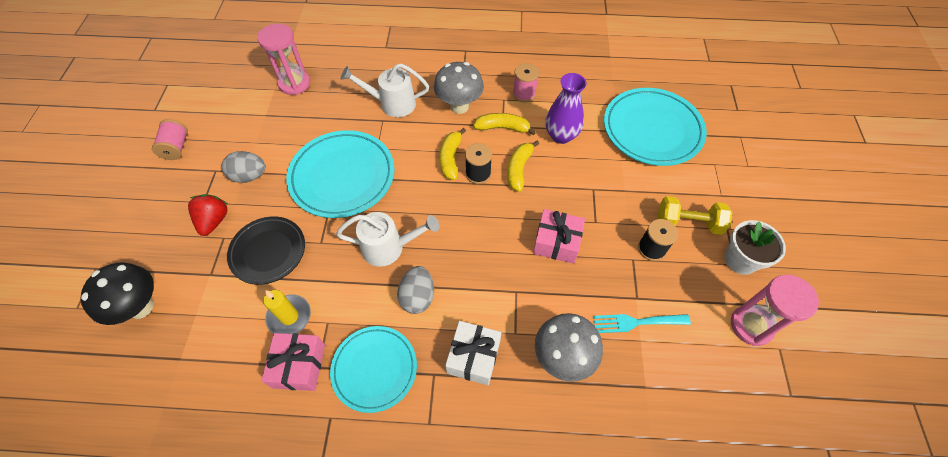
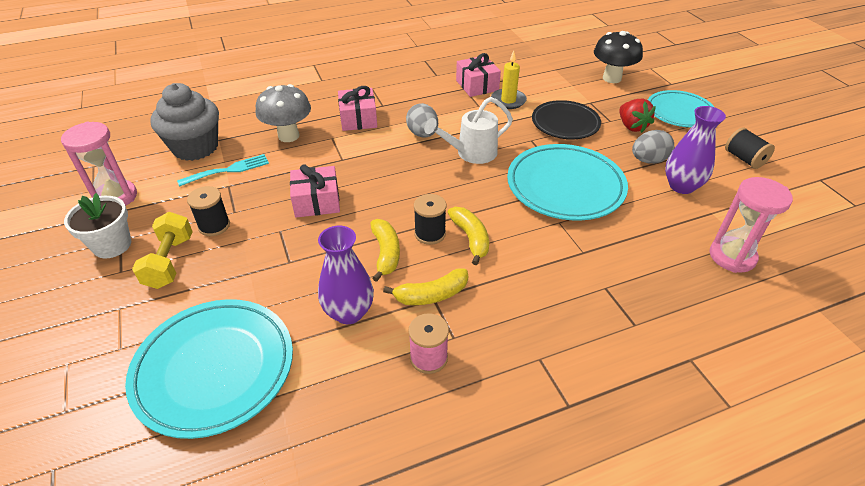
camera: 155 degrees right, 15 degrees down
(176, 147) = (744, 159): pink spool -> black spool
(256, 143) = (681, 186): none -> purple vase
(374, 369) = (425, 97): turquoise plate -> turquoise plate (679, 112)
(392, 103) = (593, 275): white watering can -> none
(459, 106) = (506, 303): grey mushroom -> none
(473, 357) = (358, 119): white gift -> pink gift
(673, 381) = (195, 147): none -> grey cupcake
(688, 223) = (169, 262): yellow dumbbell -> yellow dumbbell turned 75 degrees counterclockwise

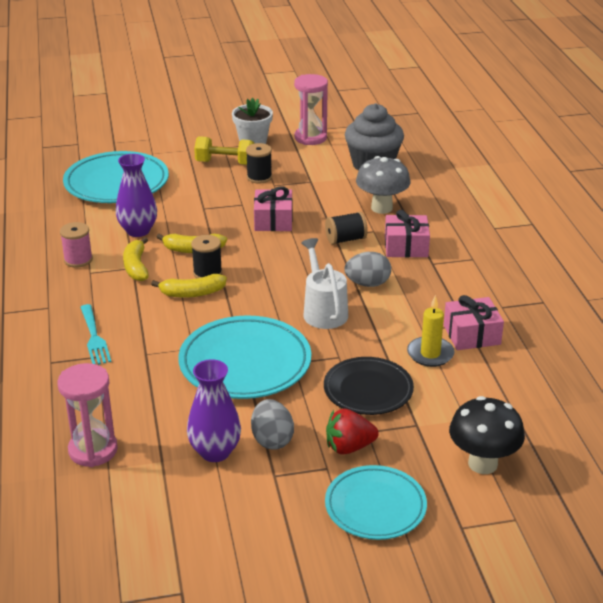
camera: 100 degrees right, 10 degrees down
(228, 170) = (333, 180): turquoise fork -> turquoise fork (94, 337)
(744, 159) = (249, 531): black spool -> black spool (345, 239)

